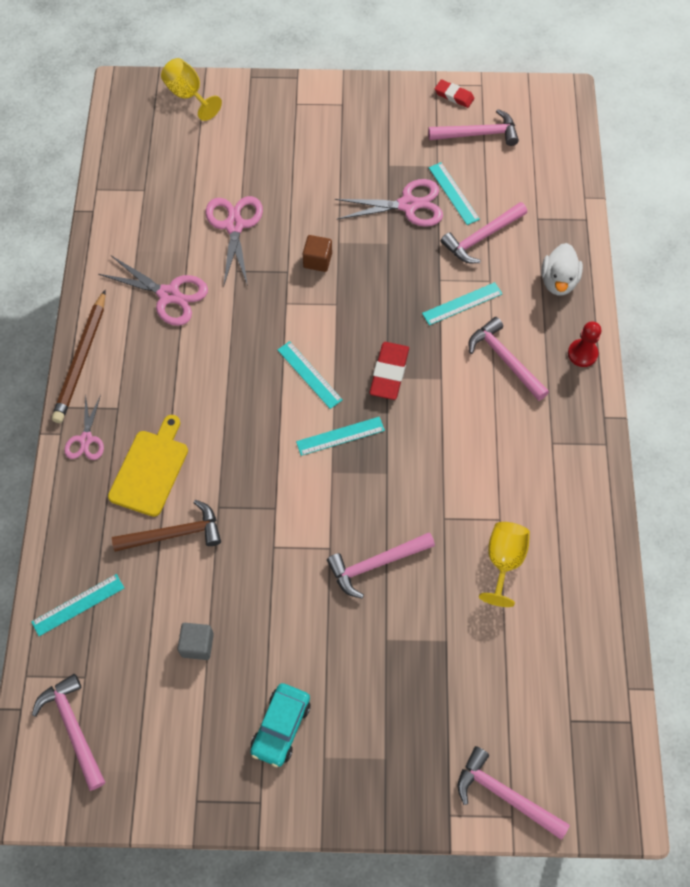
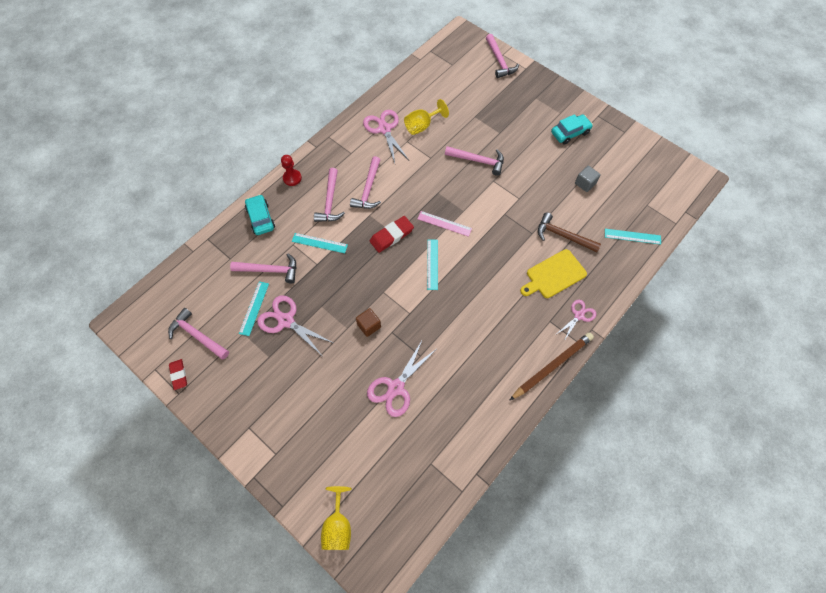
camera: 140 degrees left, 0 degrees up
(73, 728) = (664, 189): pink hammer -> pink hammer (368, 189)
(169, 295) = (471, 370): pink scissors -> pink scissors (384, 129)
(340, 436) = (444, 223): turquoise ruler -> pink ruler
(558, 281) = (261, 218): white duck -> turquoise car

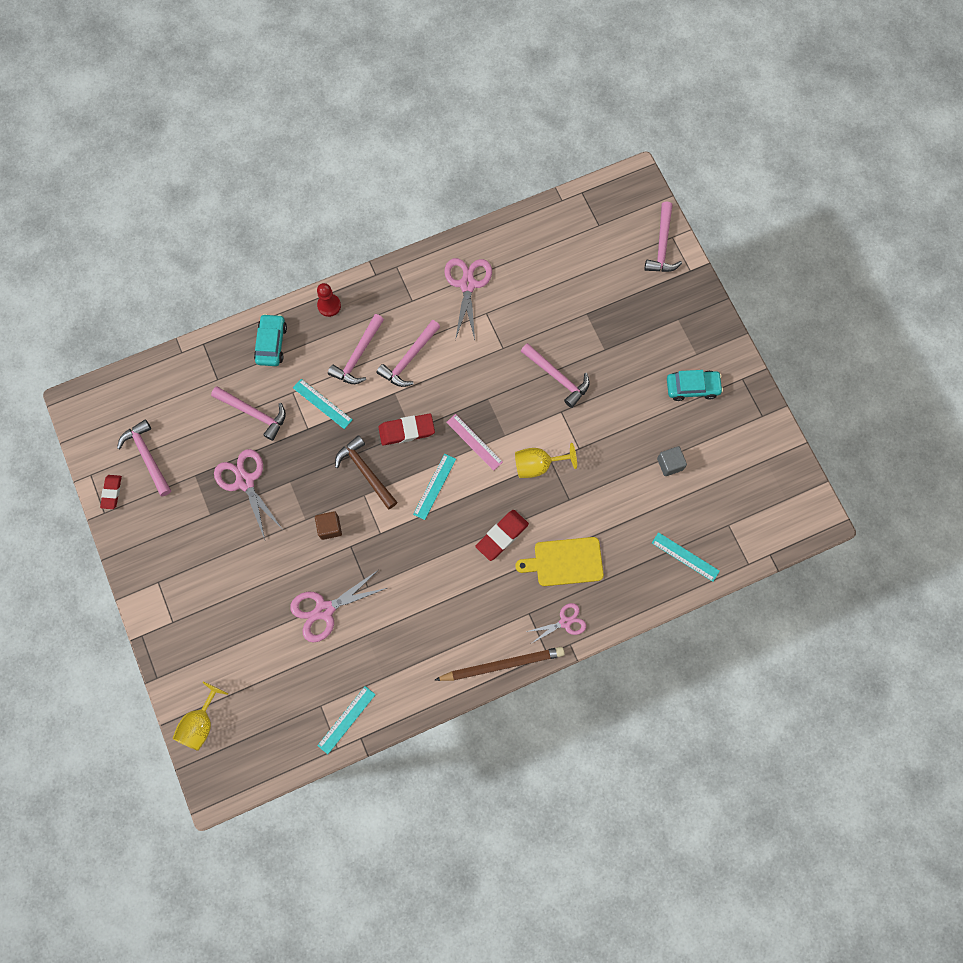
camera: 25 degrees right, 10 degrees up
(254, 308) = (218, 451): turquoise ruler -> turquoise ruler (346, 719)
(422, 126) = (515, 299): yellow goblet -> yellow goblet (538, 465)
(499, 276) = (502, 536): none -> red eraser
(563, 236) = (603, 519): brown hammer -> brown hammer (365, 472)

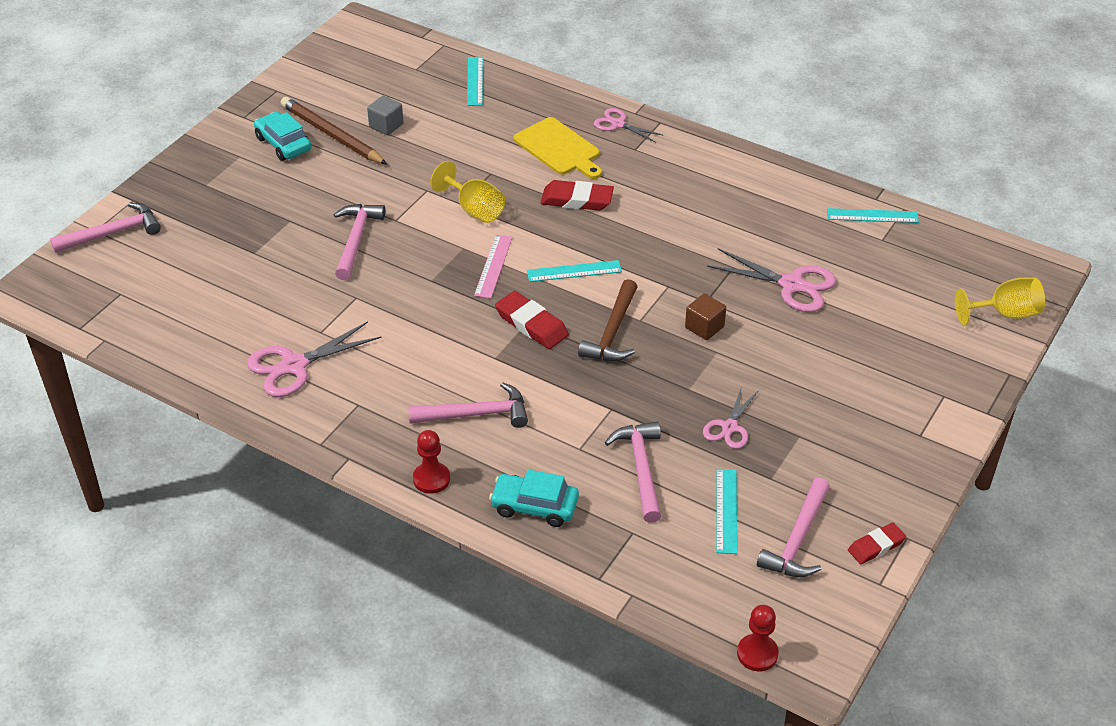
camera: 125 degrees left, 30 degrees down
(103, 384) = (757, 654): none -> red pawn
(245, 481) = (730, 427): pink scissors -> pink scissors, size x0.62
(271, 343) = (534, 506): turquoise car -> turquoise car turned 45 degrees clockwise
(322, 403) = (568, 412): turquoise ruler -> turquoise ruler (726, 510)
(409, 359) = (439, 367): pink hammer -> none
(502, 664) = (702, 144): brown pencil -> brown pencil (331, 135)

